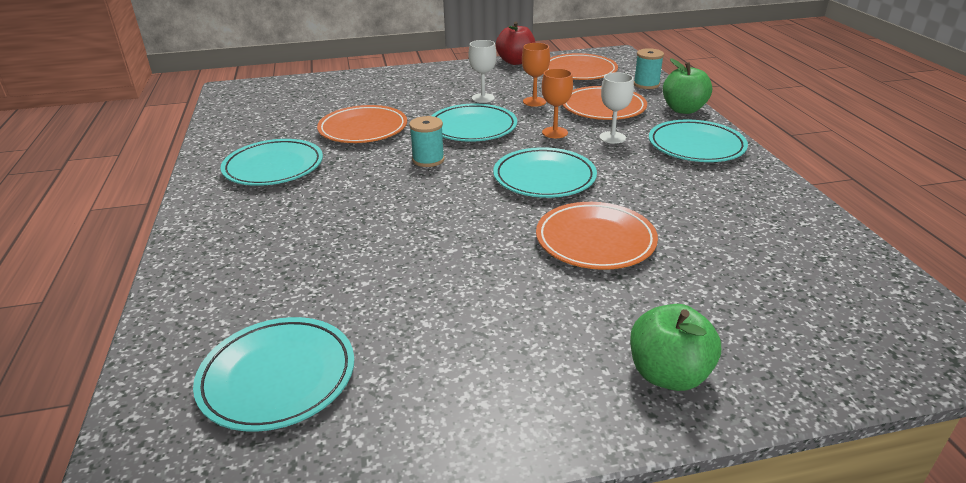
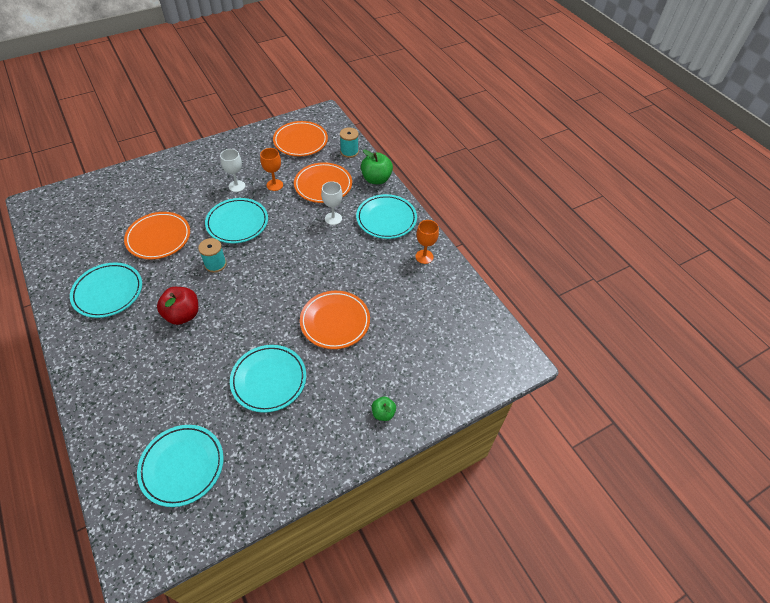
camera: 20 degrees left, 20 degrees up
(516, 62) = (251, 134): red apple -> red apple (183, 315)
(544, 178) = (296, 269): turquoise plate -> turquoise plate (269, 380)
(555, 132) = (295, 219): orange goblet -> orange goblet (424, 257)
(668, 374) = (383, 413): green apple -> green apple, size x0.57

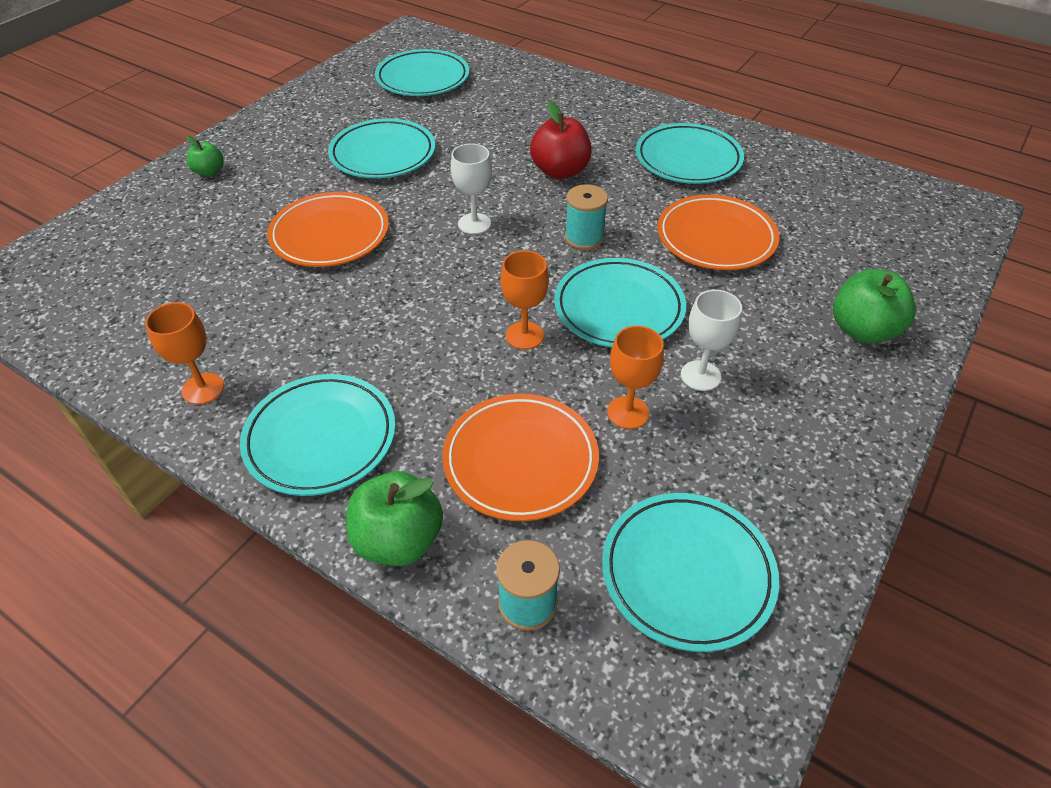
camera: 155 degrees right, 5 degrees down
(160, 177) = (862, 330): none -> green apple
(285, 227) = (524, 335): none -> orange goblet
(300, 141) = (687, 573): orange plate -> turquoise plate
(333, 218) = (441, 390): white goblet -> white goblet (474, 224)

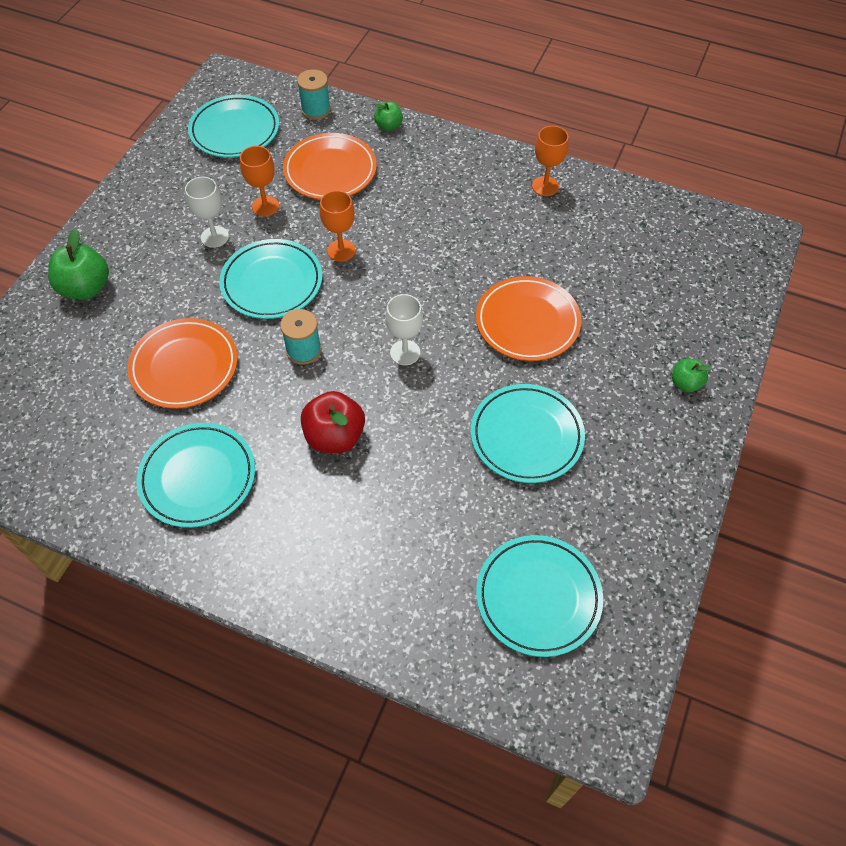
camera: 170 degrees right, 10 degrees up
(320, 438) = (454, 168): turquoise plate -> none
(398, 540) = (388, 126): green apple -> green apple, size x0.57

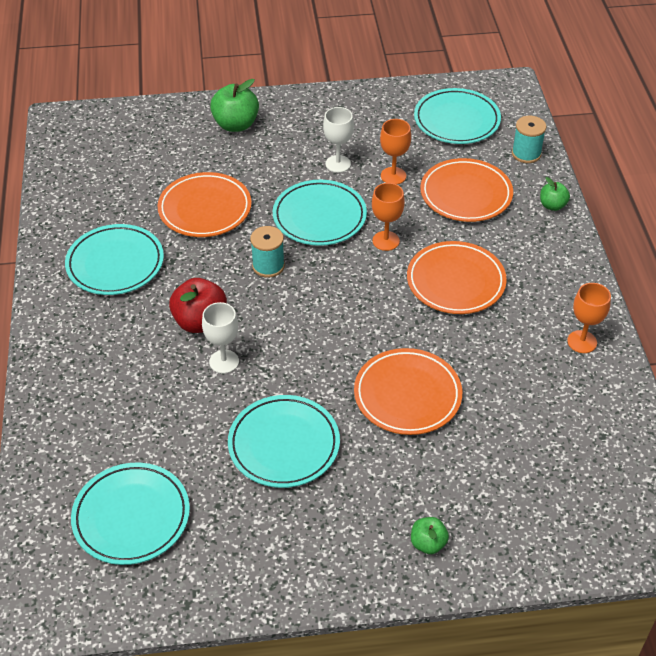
camera: 60 degrees right, 10 degrees down
(405, 352) = (312, 327): white goblet -> white goblet (224, 361)
(425, 228) = (455, 281): none -> orange plate

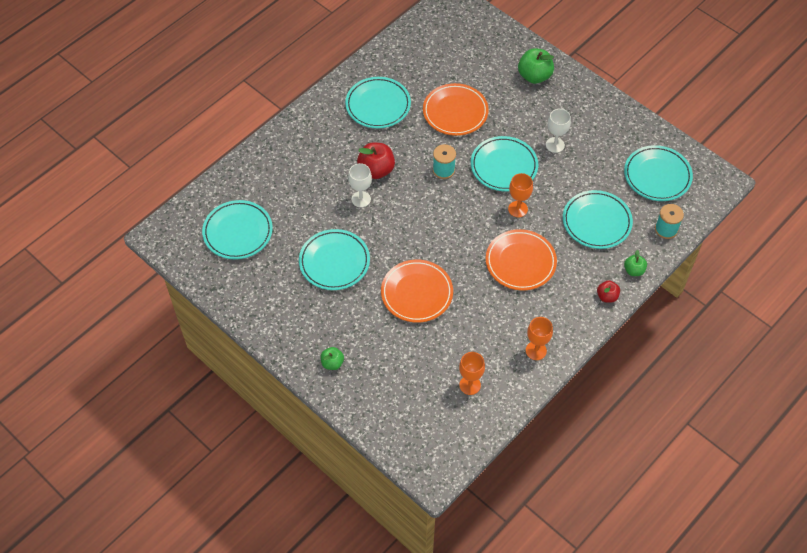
camera: 50 degrees right, 10 degrees up
(393, 176) = (574, 177): orange goblet -> orange goblet (470, 385)
(466, 194) = (596, 222): orange plate -> turquoise plate
(565, 244) = (607, 296): none -> red apple

